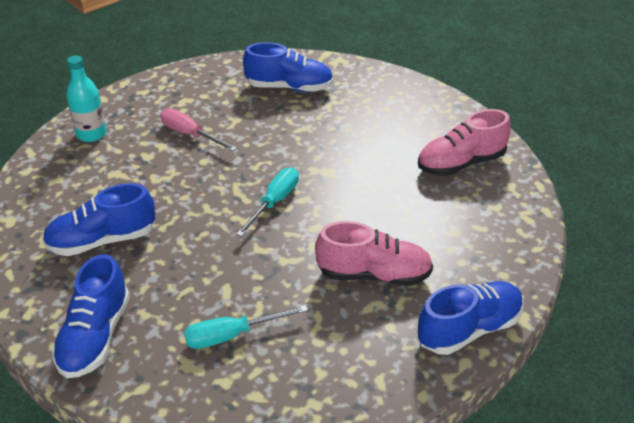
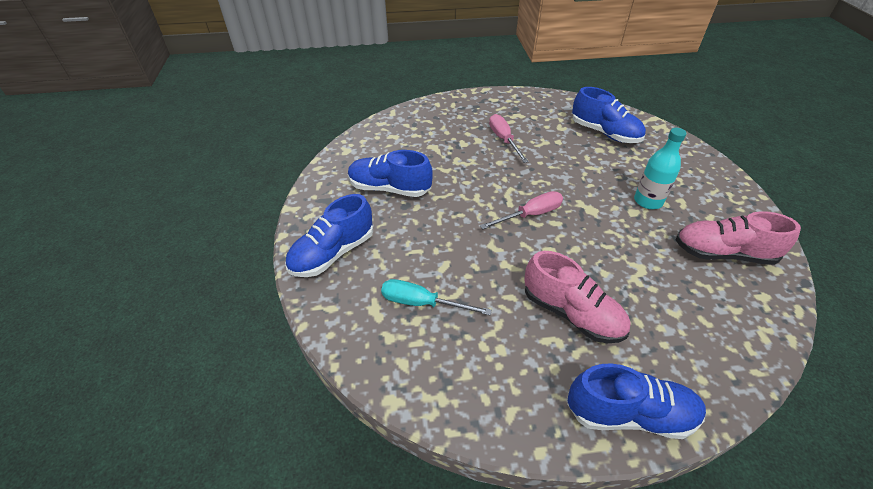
camera: 35 degrees right, 5 degrees up
(91, 134) = (438, 115): turquoise bottle -> turquoise bottle (648, 201)
(274, 202) = (530, 215): turquoise screwdriver -> pink screwdriver

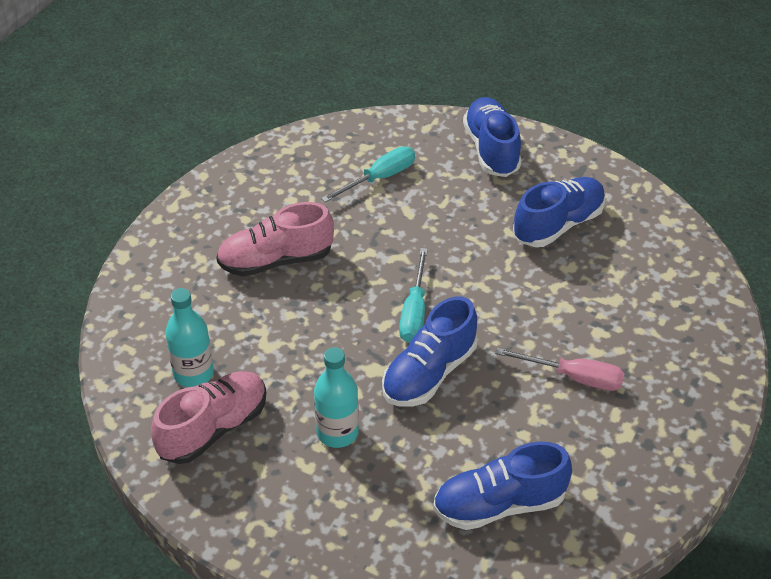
camera: 125 degrees right, 0 degrees up
(530, 215) = (414, 312): pink screwdriver -> turquoise screwdriver
(629, 414) = (173, 234): blue shoe -> blue shoe (429, 373)
(710, 291) = (193, 374): none -> turquoise bottle

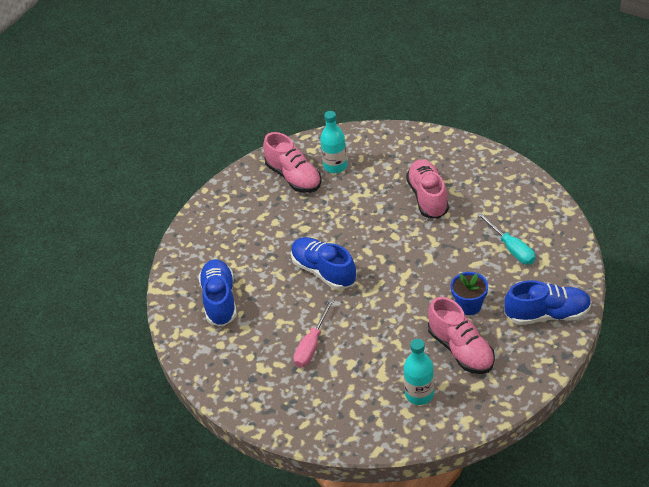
camera: 100 degrees right, 0 degrees up
(337, 432) = (283, 229): turquoise bottle -> turquoise bottle (419, 394)
(414, 312) = (377, 265): turquoise screwdriver -> none
(483, 217) = (469, 305): none -> blue flower pot
(558, 225) = (461, 349): blue shoe -> pink shoe

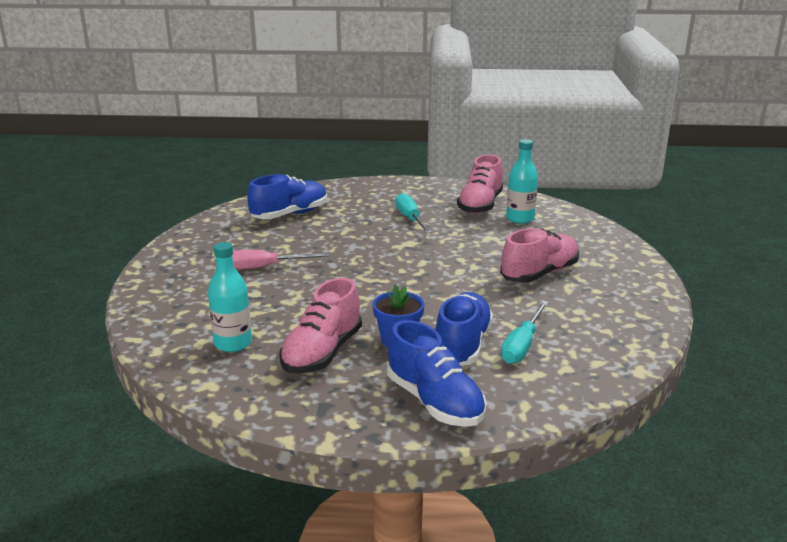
camera: 55 degrees right, 20 degrees down
(287, 228) = (410, 219): none -> turquoise screwdriver
(324, 271) = (370, 248): blue shoe -> blue shoe (462, 345)

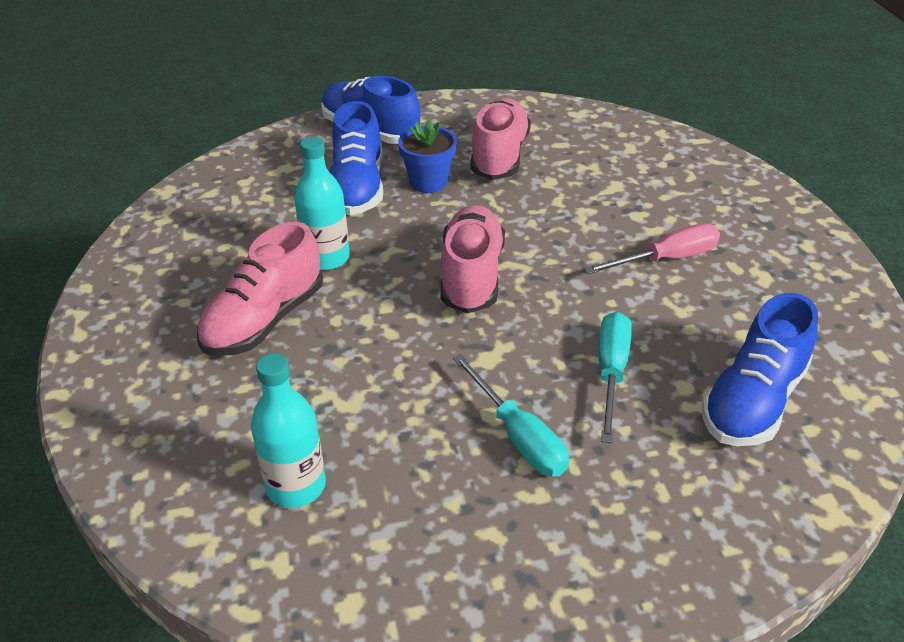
camera: 165 degrees right, 15 degrees up
(233, 343) = (596, 151): turquoise bottle -> turquoise bottle (326, 258)
(480, 205) = (388, 529): pink shoe -> pink shoe (471, 276)
(522, 345) = (291, 198): turquoise screwdriver -> turquoise screwdriver (611, 372)

